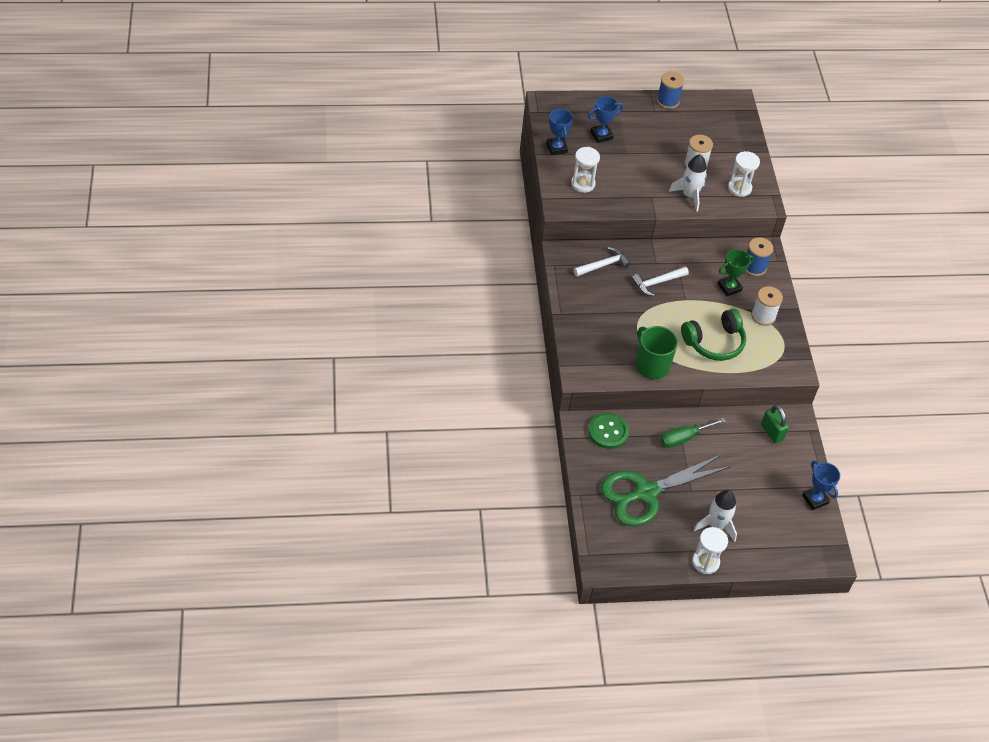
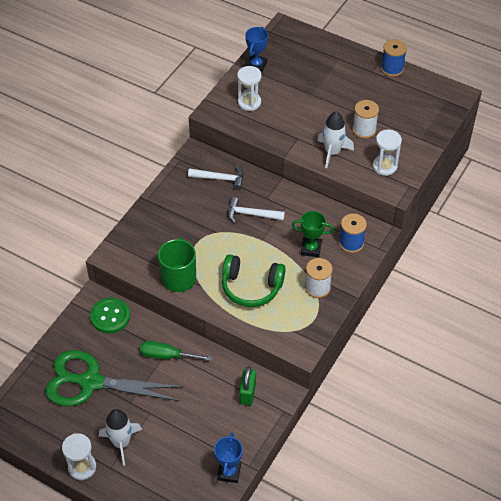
camera: 40 degrees right, 0 degrees up
(601, 135) = (304, 71): blue trophy -> none

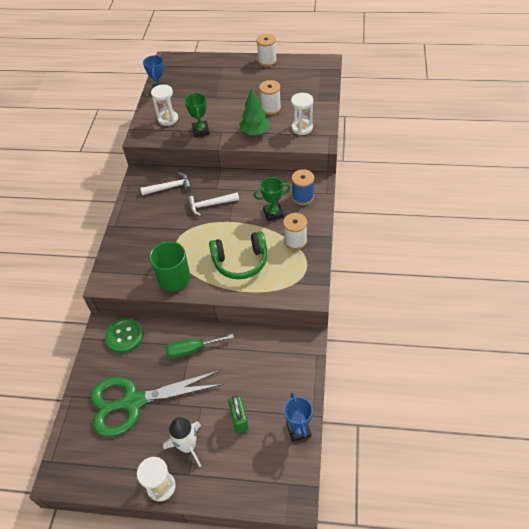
camera: 20 degrees left, 0 degrees up
(247, 393) = (278, 353): green padlock -> green padlock (239, 419)
(276, 129) = (200, 130): none -> green trophy
(332, 152) = (255, 132): white rocket -> green tree
(392, 69) = (267, 61): blue spool -> white spool

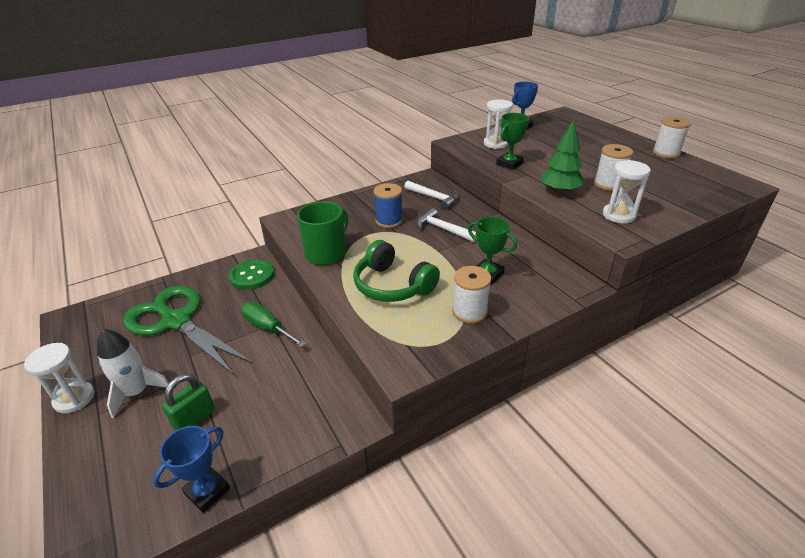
camera: 50 degrees right, 15 degrees down
(303, 197) = (541, 284): blue spool -> blue spool (389, 221)

